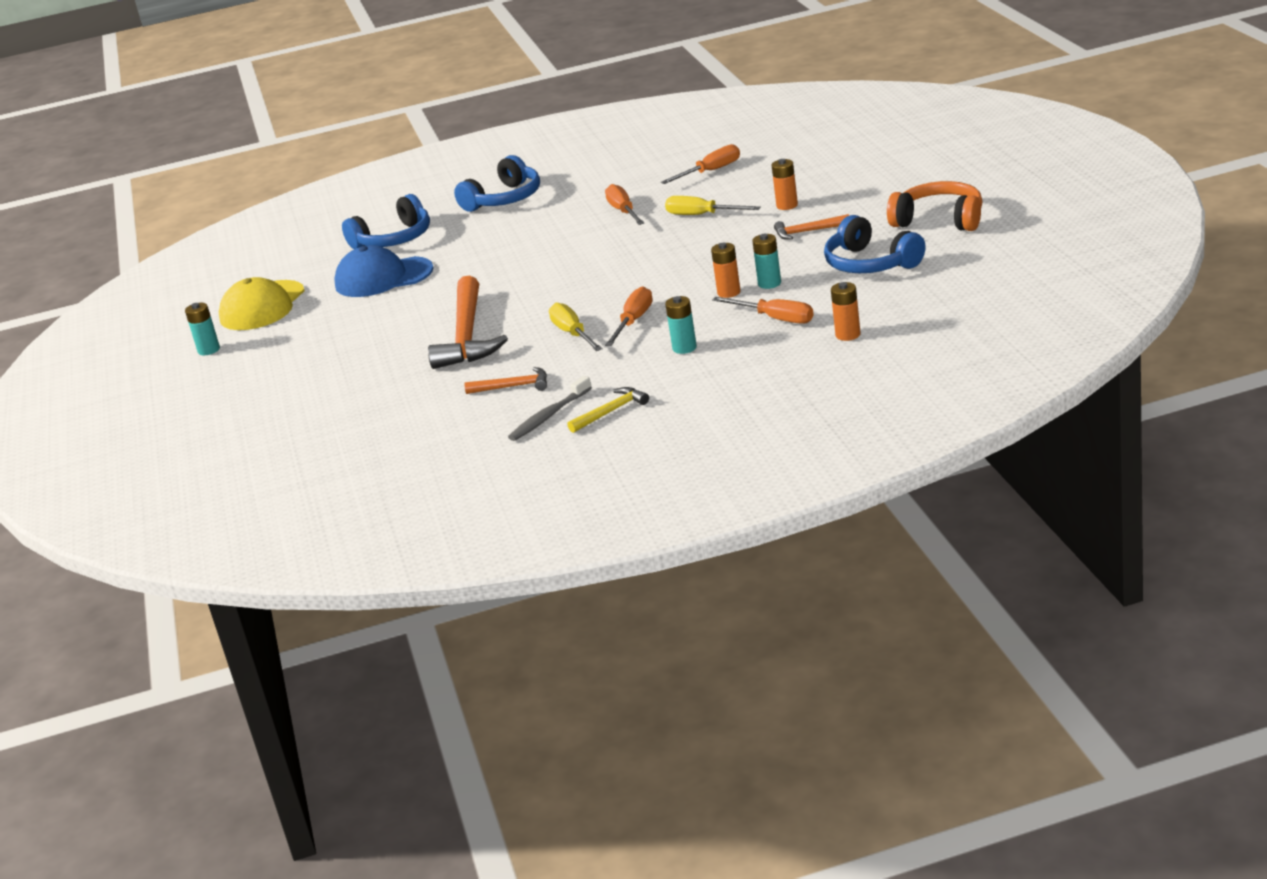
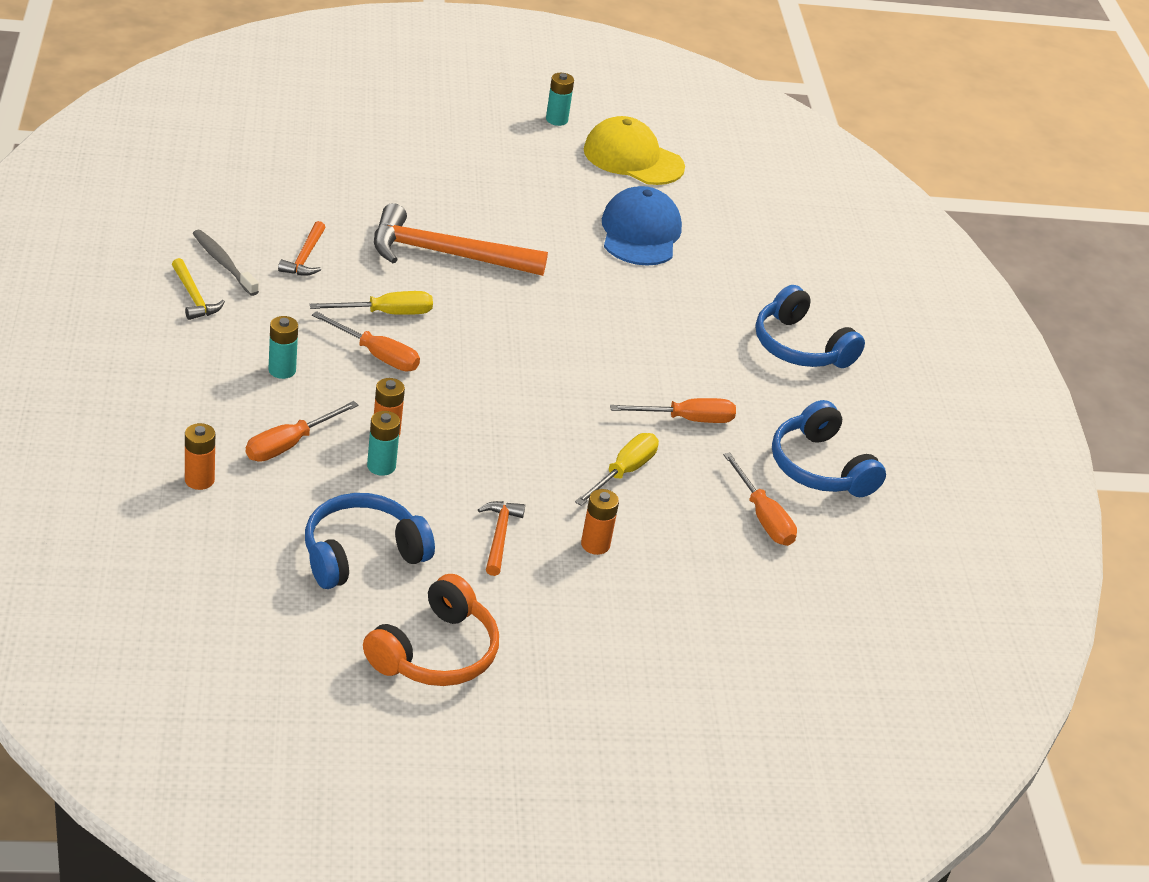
camera: 90 degrees right, 10 degrees up
(394, 239) = (741, 256): blue headphones -> blue headphones (820, 467)

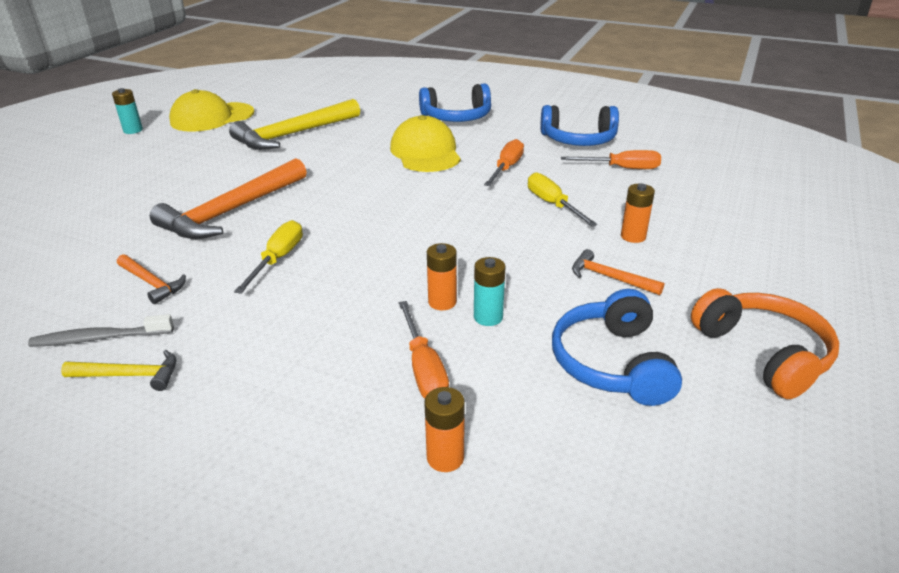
camera: 55 degrees left, 5 degrees down
(282, 370) = (305, 343): turquoise battery -> none
(377, 355) = (330, 279): orange screwdriver -> none
(640, 233) = (293, 134): blue cap -> yellow hammer
(676, 346) = (425, 152): none -> yellow cap

